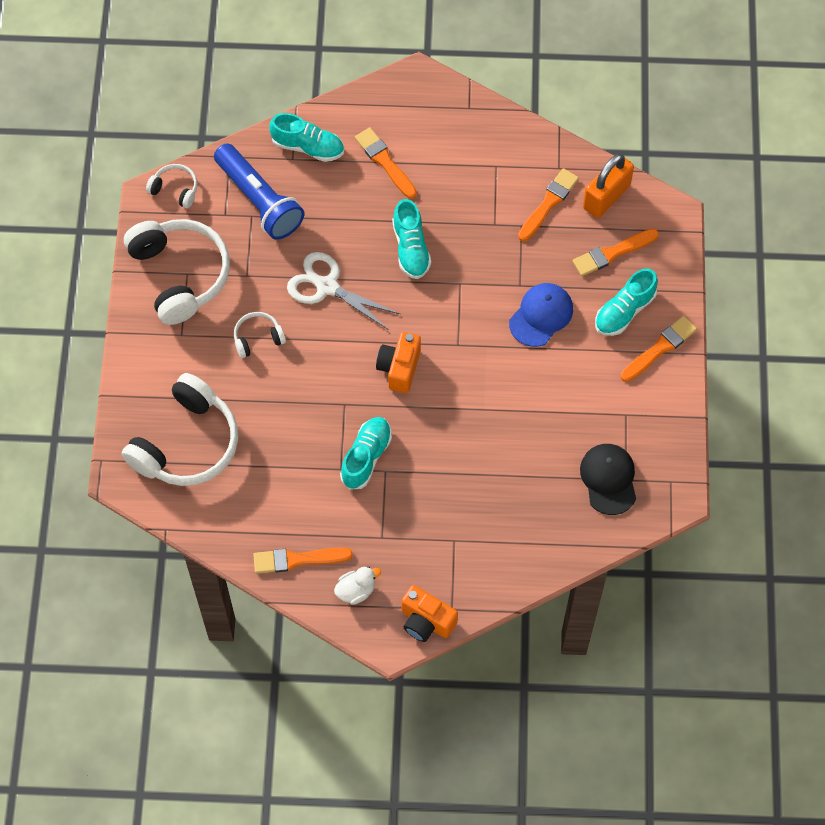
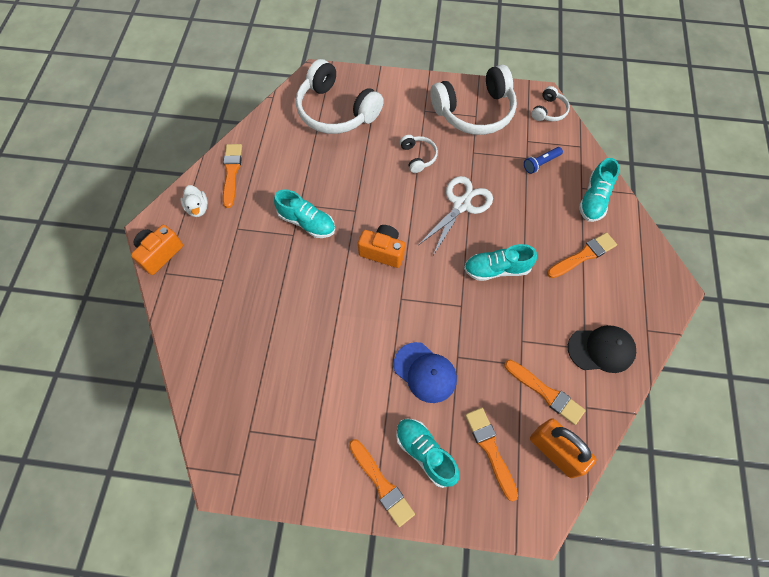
camera: 95 degrees right, 0 degrees up
(259, 200) = (541, 163): blue flashlight -> blue flashlight, size x0.46
(609, 479) = (252, 415): black cap -> black cap (601, 349)

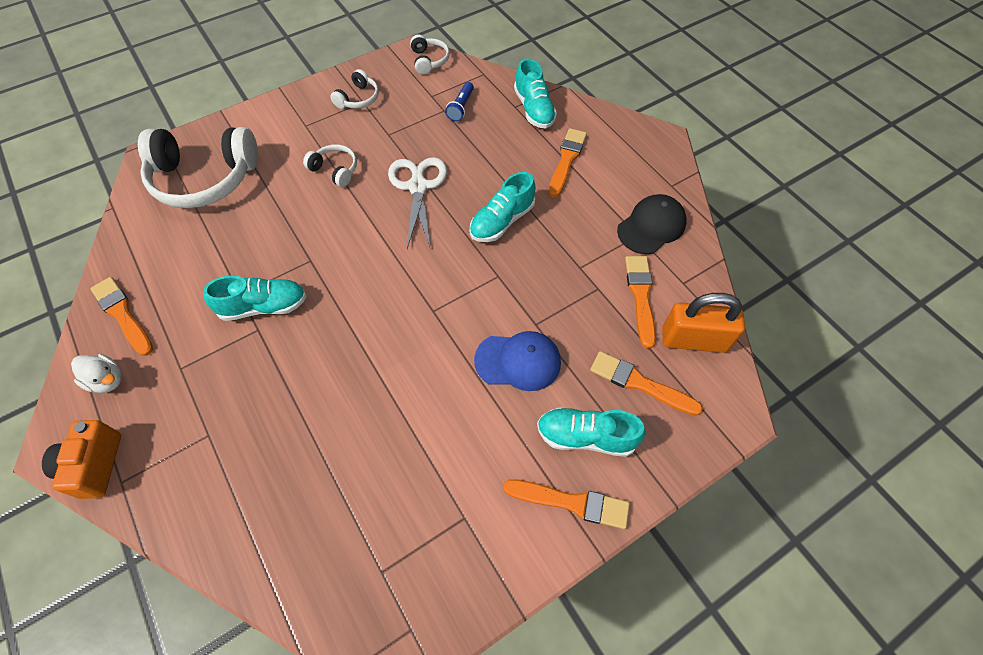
camera: 40 degrees left, 5 degrees down
(383, 251) = (375, 279): orange camera -> none
(474, 111) = (358, 98): white headphones -> white headphones, size x0.47
(546, 393) = (640, 296): orange brush -> orange brush turned 90 degrees counterclockwise

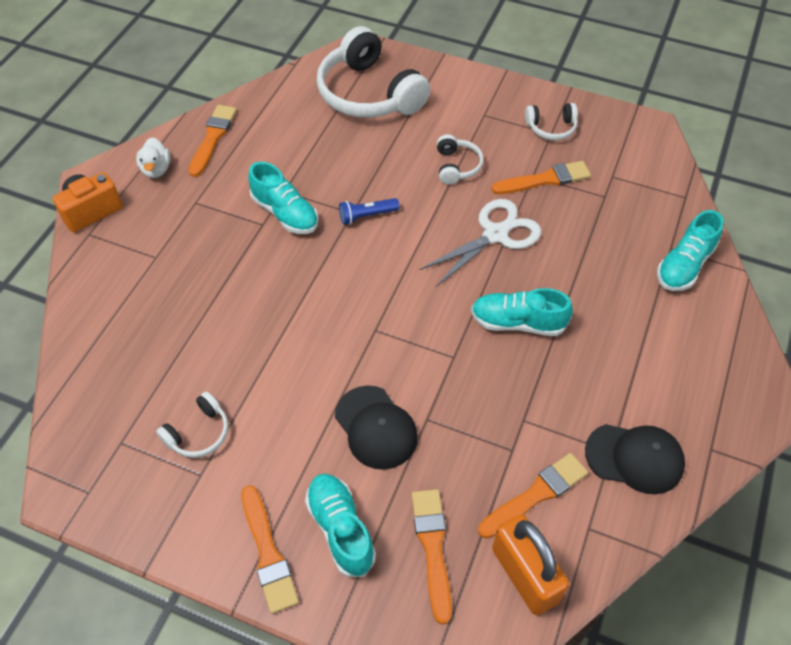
camera: 55 degrees right, 5 degrees down
(429, 60) = (654, 146): white headphones -> white headphones (198, 433)
(461, 107) = (622, 206): blue flashlight -> blue flashlight (367, 216)
(518, 361) = (376, 427): blue cap -> black cap
(566, 160) = (646, 332): orange brush -> orange brush (545, 179)

